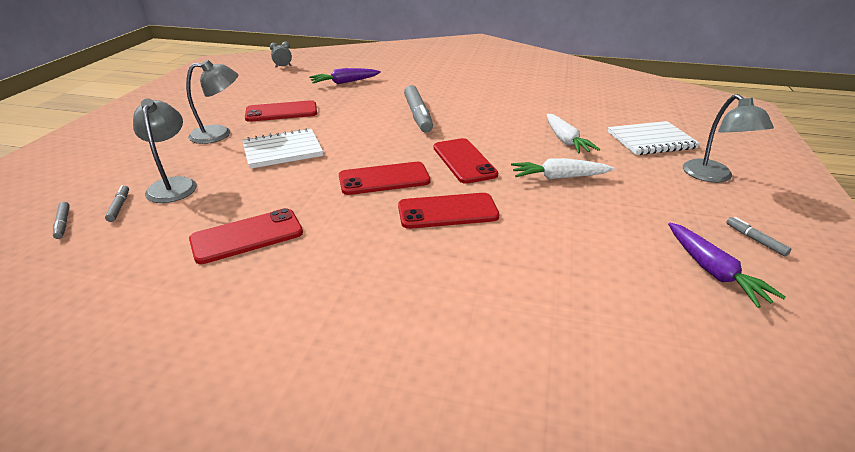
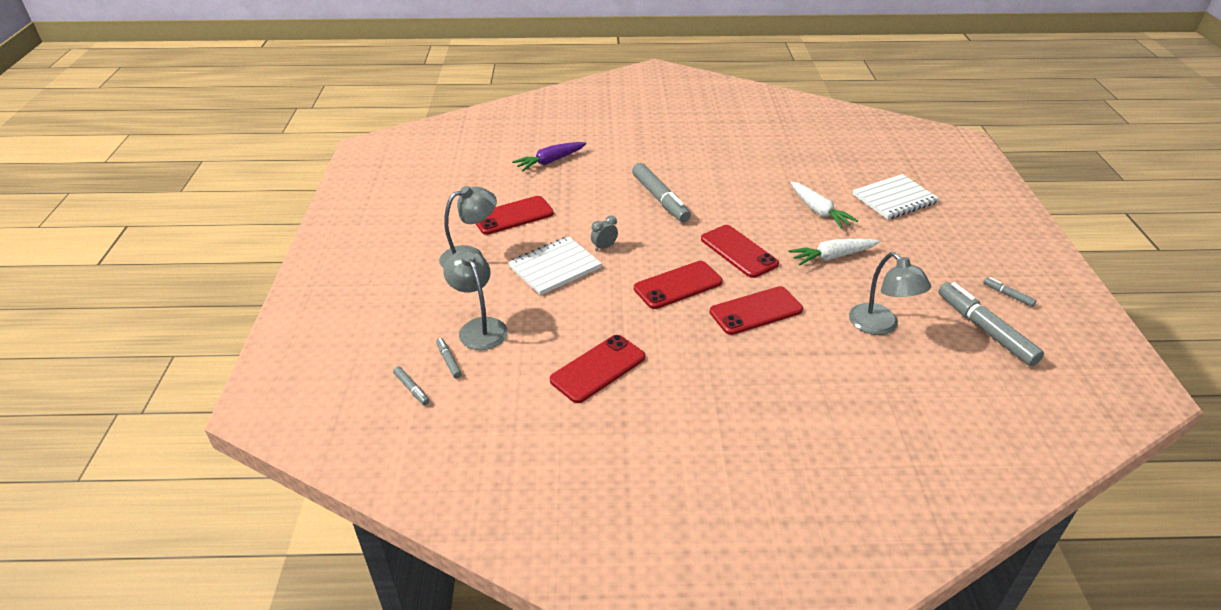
camera: 15 degrees left, 5 degrees up
(283, 66) = (459, 145): grey clock -> grey clock (604, 247)
(712, 271) = (985, 330): purple carrot -> grey marker
(713, 176) = (959, 234): grey lamp -> grey lamp (880, 326)

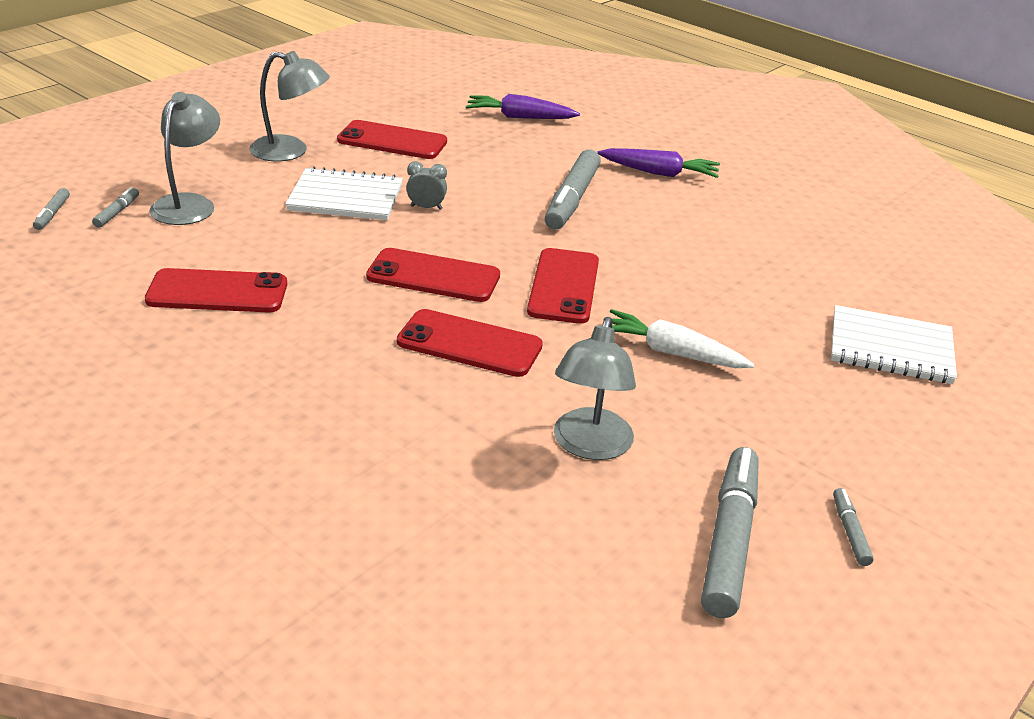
camera: 40 degrees right, 5 degrees down
(670, 159) = (659, 173): none -> purple carrot
(818, 211) = (749, 304): white carrot -> none

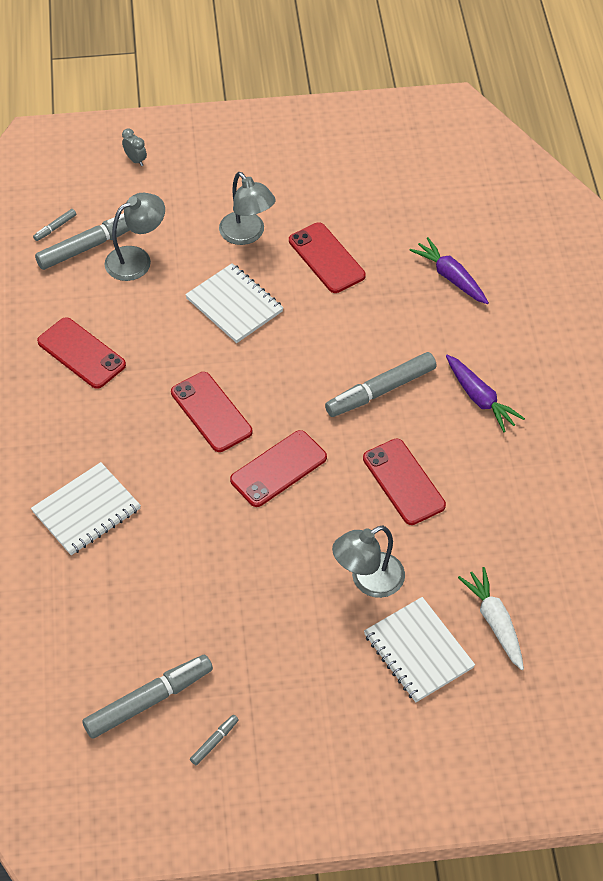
camera: 45 degrees right, 20 degrees up
(117, 212) = (90, 245): grey marker -> grey marker, size x2.22
(406, 413) = (86, 510): none -> white notebook
(426, 207) = (274, 344): grey clock -> grey clock (135, 160)
(469, 344) = (171, 481): red phone -> red phone (404, 482)
(589, 446) = (151, 596): grey lamp -> grey lamp (368, 581)
(672, 353) = (277, 563): white carrot -> white carrot (495, 622)

